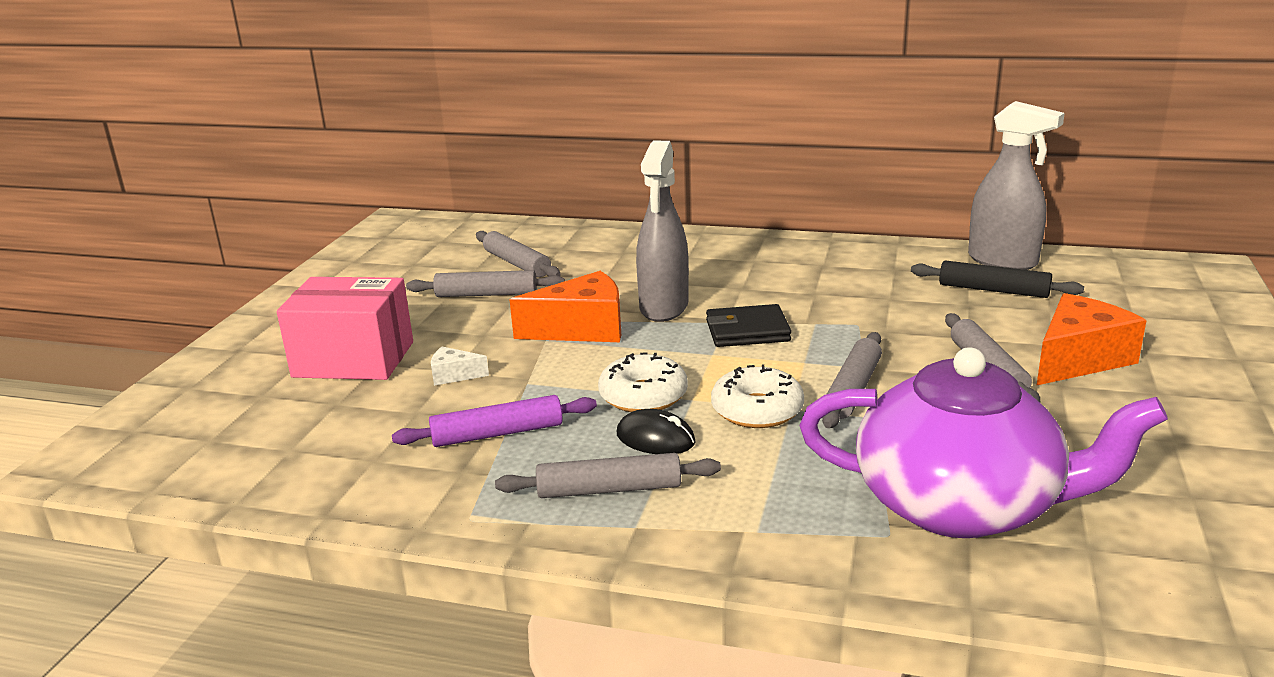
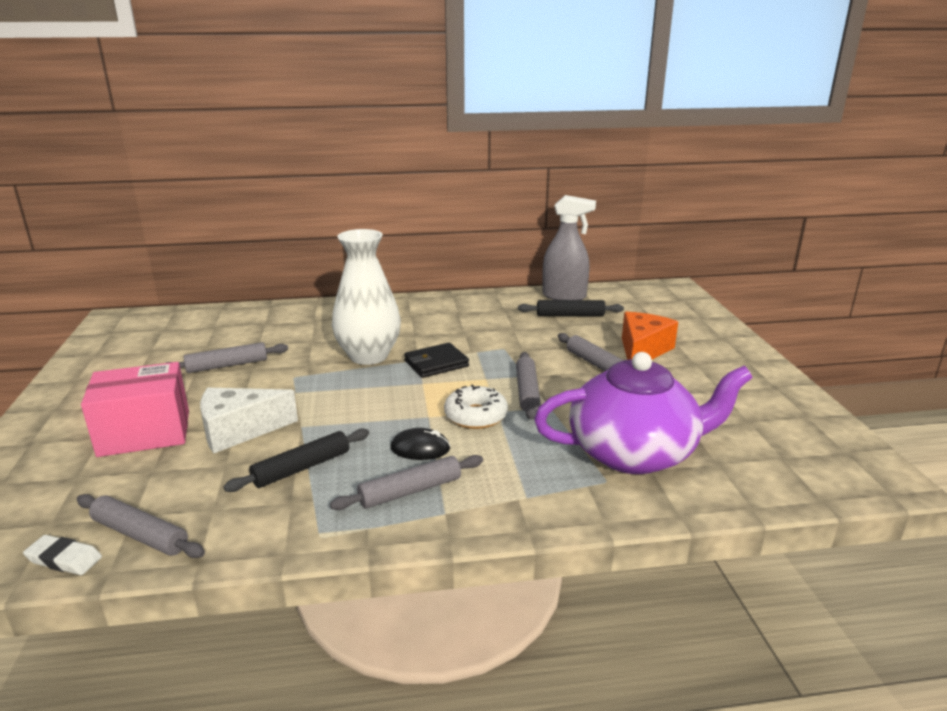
camera: 25 degrees left, 0 degrees up
(202, 480) = (64, 559): none -> white eraser
(454, 375) = (239, 431): white cheese -> white cheese, size x2.09
(497, 433) = (301, 468): purple rolling pin -> black rolling pin
(517, 263) = (237, 339): grey rolling pin -> grey rolling pin (140, 535)
(582, 329) = (318, 380): orange cheese -> none
(643, 396) = (393, 420): white donut -> none
(664, 308) = (369, 356): grey spray bottle -> white vase

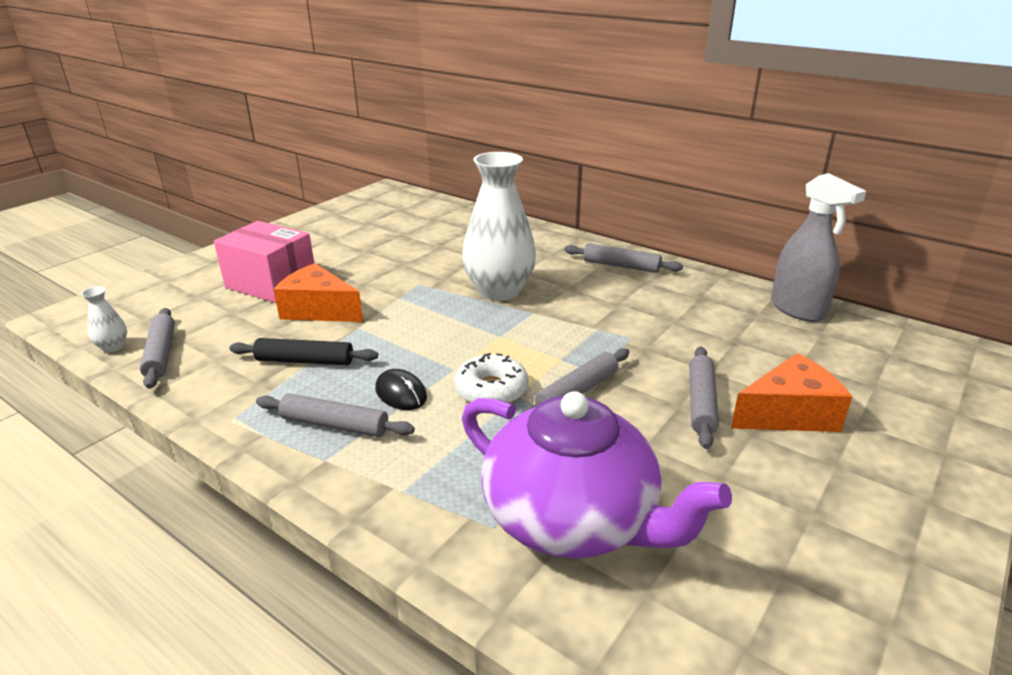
camera: 45 degrees right, 5 degrees up
(64, 559) = (113, 347): white eraser -> white vase
(227, 365) = (393, 254): grey rolling pin -> grey rolling pin (621, 266)
(239, 431) = (318, 310): white cheese -> orange cheese
(436, 363) = (541, 323): black wallet -> none
(570, 315) = (767, 333): black rolling pin -> none

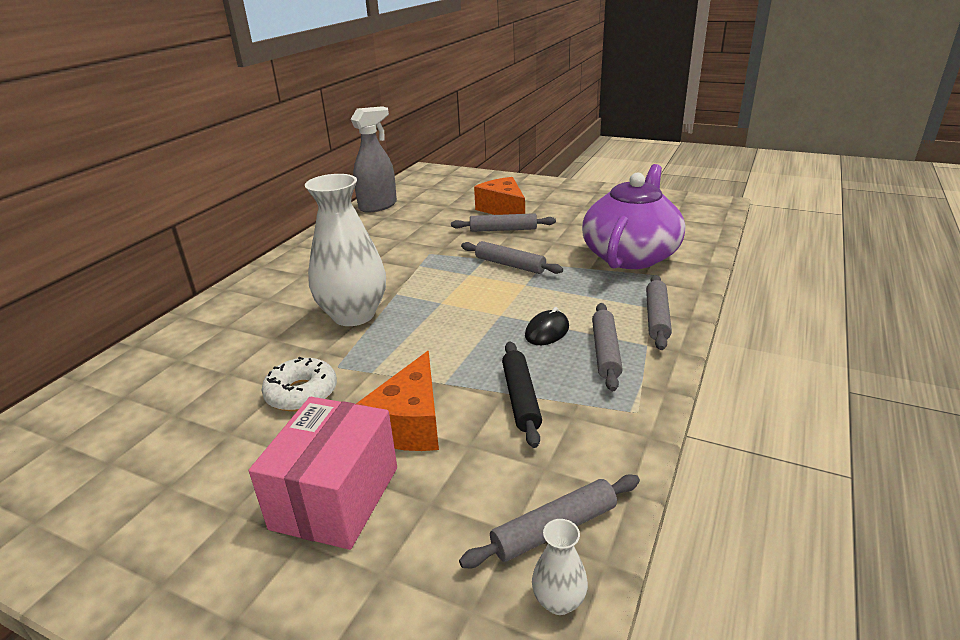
camera: 100 degrees left, 0 degrees up
(491, 390) = (523, 295): white donut -> white donut (301, 393)
(621, 266) = (300, 264): grey rolling pin -> grey rolling pin (656, 318)

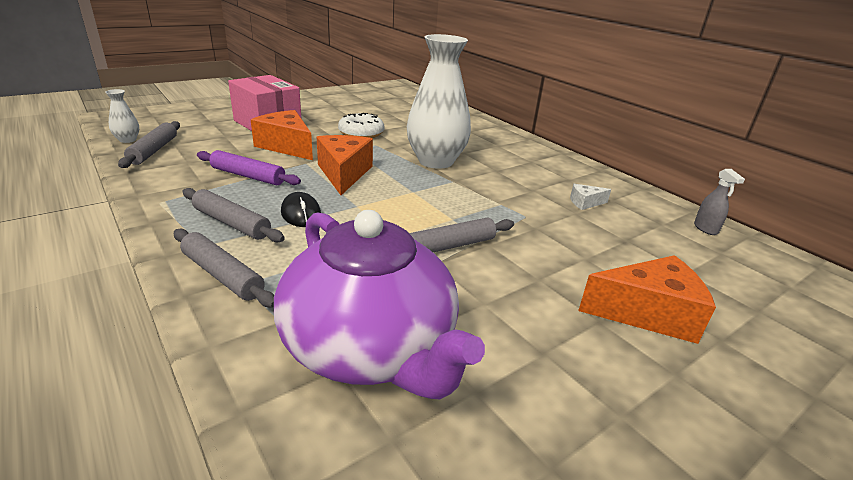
camera: 115 degrees right, 0 degrees up
(378, 206) = (705, 229): grey spray bottle -> grey spray bottle, size x0.47
(379, 240) = (585, 203): none -> white cheese
(444, 348) = (343, 173): none -> orange cheese
(503, 229) = (561, 282): grey rolling pin -> none
(520, 398) = (248, 176): black rolling pin -> purple rolling pin

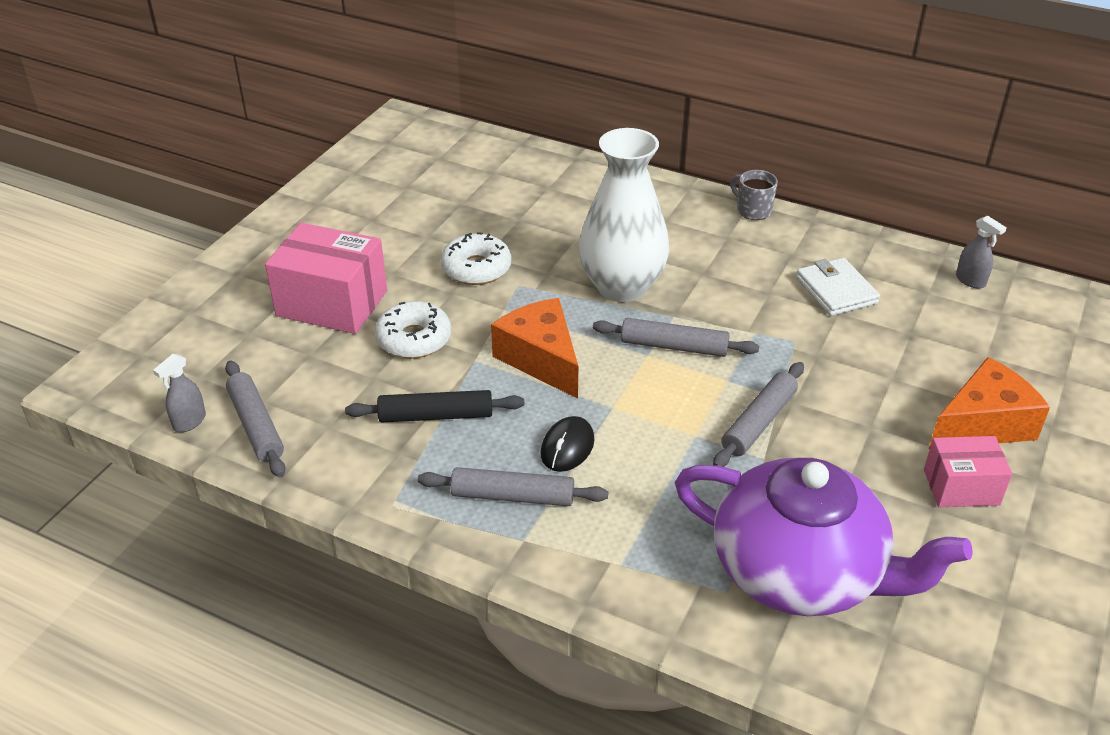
camera: 25 degrees left, 10 degrees up
(127, 140) = (189, 422): white vase -> grey spray bottle
(223, 275) = (590, 564): grey rolling pin -> grey rolling pin (674, 346)
(248, 176) = (436, 415): purple rolling pin -> black rolling pin
(286, 146) = (414, 339): orange cheese -> white donut
(301, 213) = (567, 447): black mouse -> black mouse turned 75 degrees clockwise
(562, 156) = (753, 210): none -> grey mug
(585, 203) = (836, 291): white cheese -> white wallet
(587, 348) = (961, 487): none -> pink box

